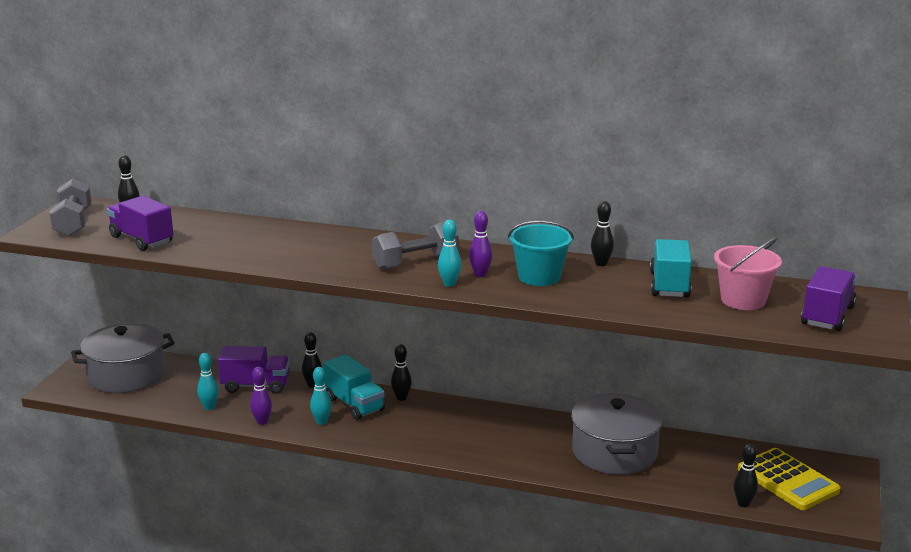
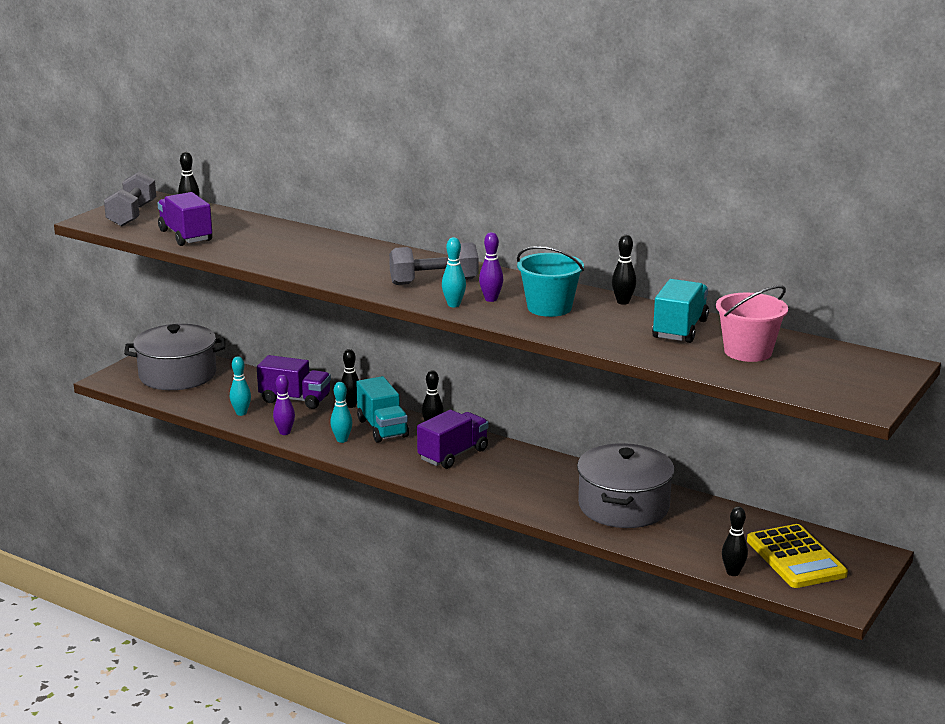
camera: 15 degrees right, 0 degrees up
(827, 316) = (828, 376): purple truck -> purple truck (453, 454)

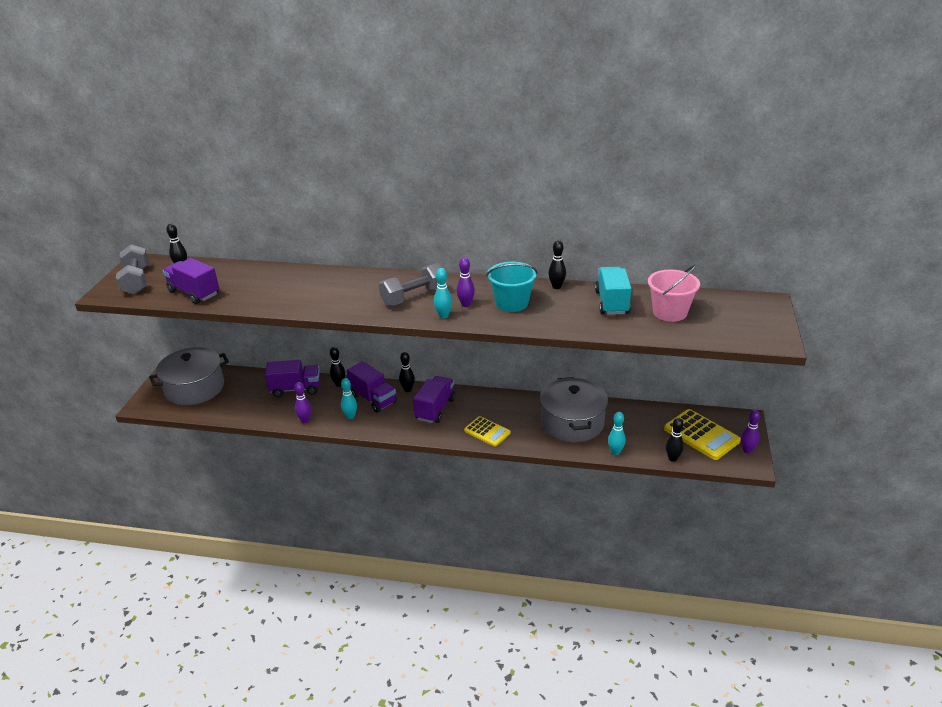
camera: 20 degrees left, 10 degrees up
(241, 413) = (263, 411): turquoise bowling pin -> turquoise bowling pin (615, 452)
(382, 428) = (373, 399): turquoise truck -> purple truck
(502, 491) = (487, 432): none -> yellow calculator
(849, 588) = (747, 450): none -> purple bowling pin

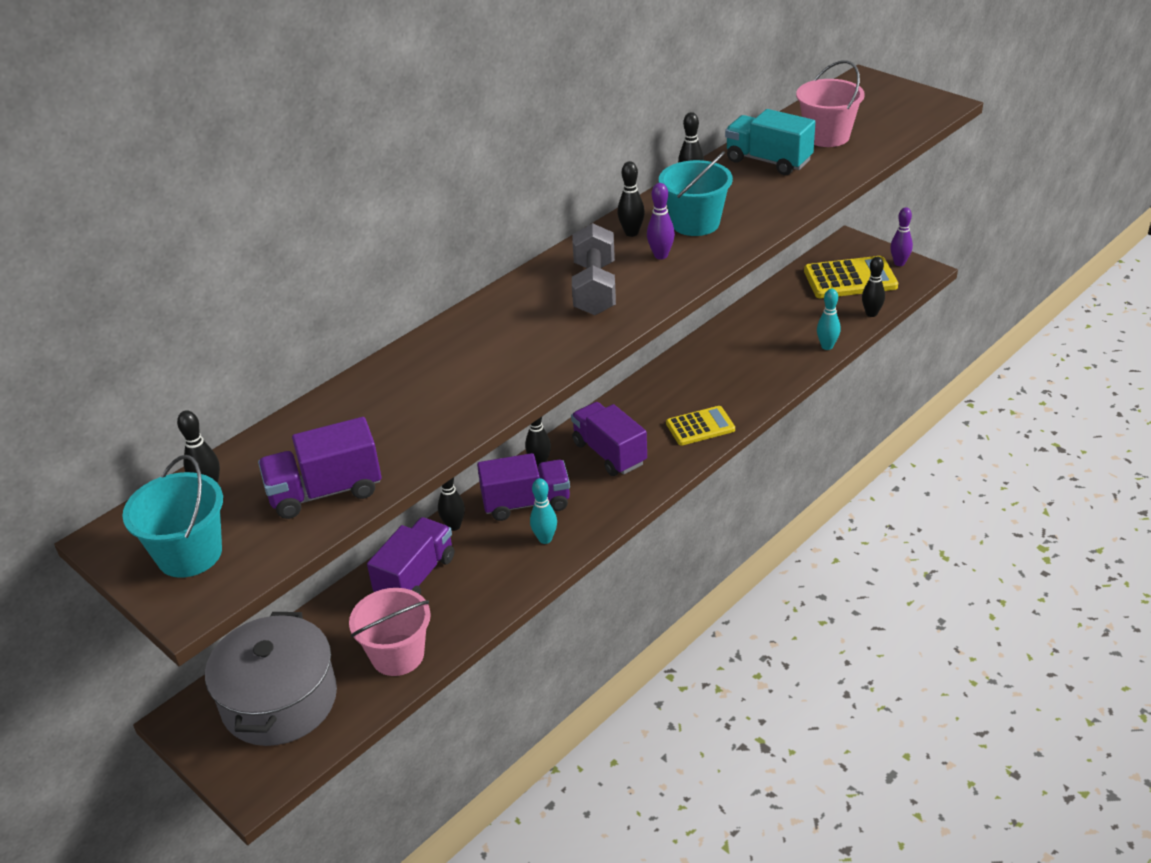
camera: 55 degrees left, 5 degrees up
(136, 281) = (189, 554): grey dumbbell -> turquoise bucket
(240, 407) = (397, 655): none -> pink bucket
(305, 420) = (507, 589): purple bowling pin -> none
(443, 316) = (670, 280): turquoise bowling pin -> none
(480, 288) = (631, 233): none -> black bowling pin
(572, 422) = (746, 355): grey pot -> none

